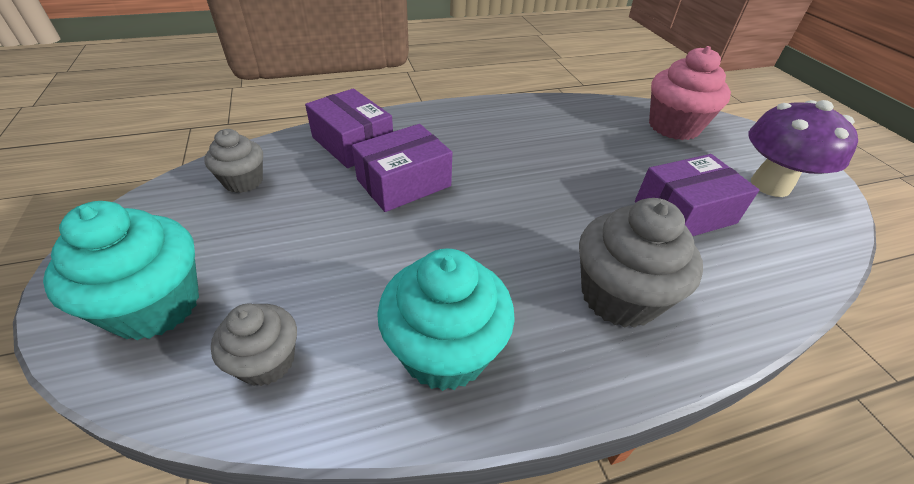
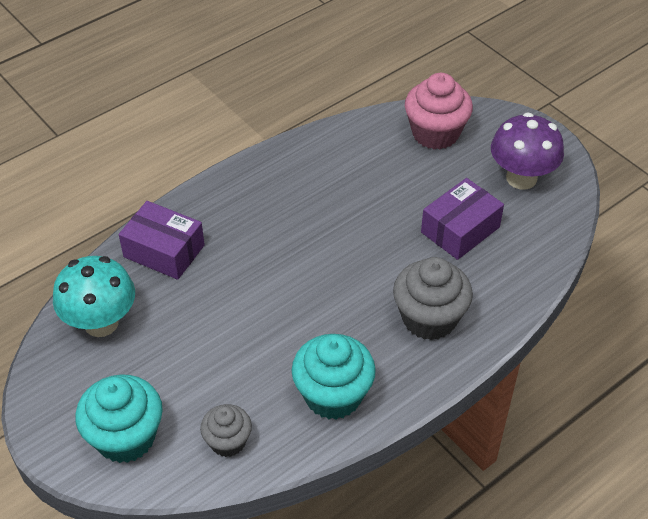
camera: 20 degrees left, 5 degrees up
(243, 181) = (101, 323): grey cupcake -> turquoise mushroom
(403, 183) = (233, 277): purple box -> none

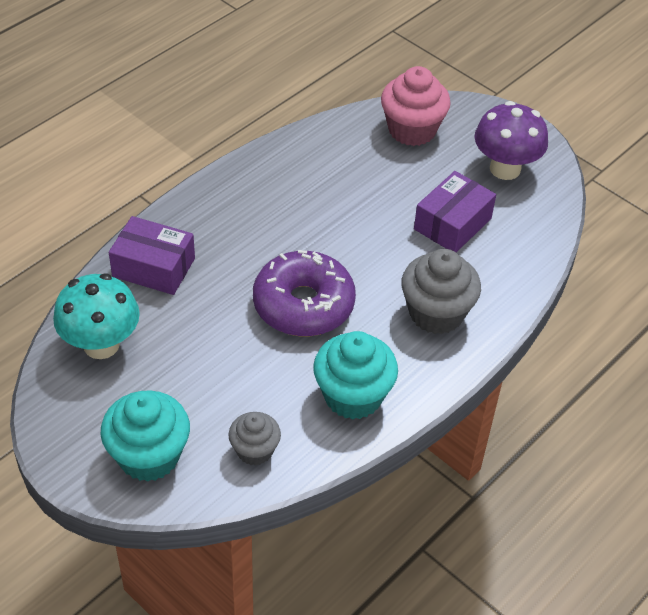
camera: 10 degrees left, 0 degrees up
(300, 299) = (303, 305): none -> purple donut

